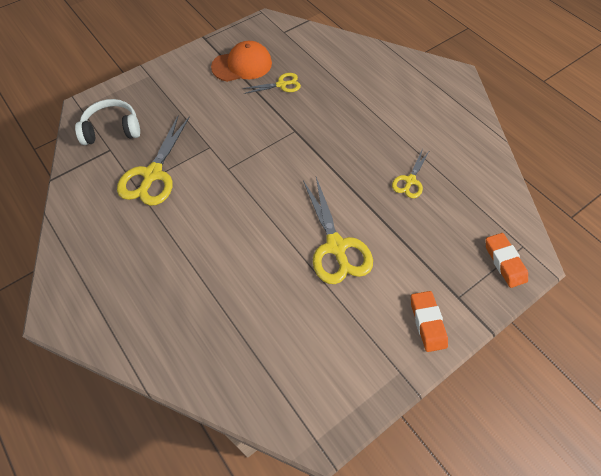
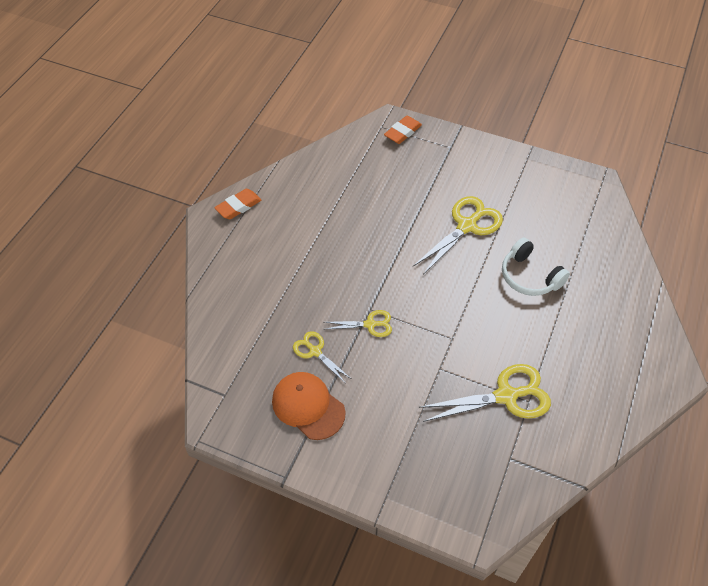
camera: 120 degrees left, 5 degrees down
(112, 130) = (486, 476): white headphones -> white headphones (529, 276)
(410, 181) = (368, 205): yellow scissors -> yellow scissors (370, 324)
(427, 322) = (482, 156): orange eraser -> orange eraser (238, 207)

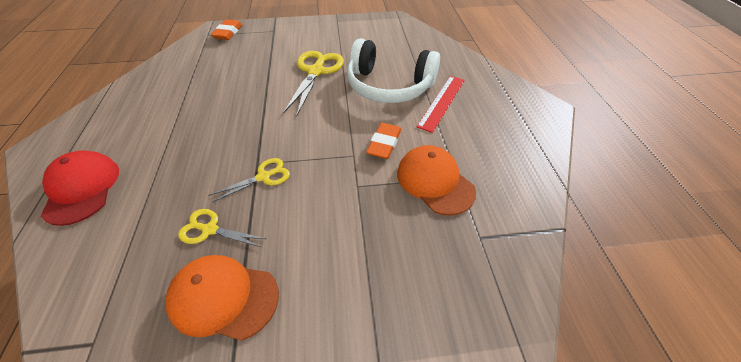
camera: 30 degrees left, 5 degrees down
(236, 272) = (82, 189): none -> red cap
(238, 207) = (73, 129): orange eraser -> orange eraser (384, 144)
(506, 396) = (435, 181): yellow scissors -> orange cap
(529, 276) = (389, 86): white headphones -> white headphones, size x1.54
(570, 319) = (441, 102): none -> red ruler

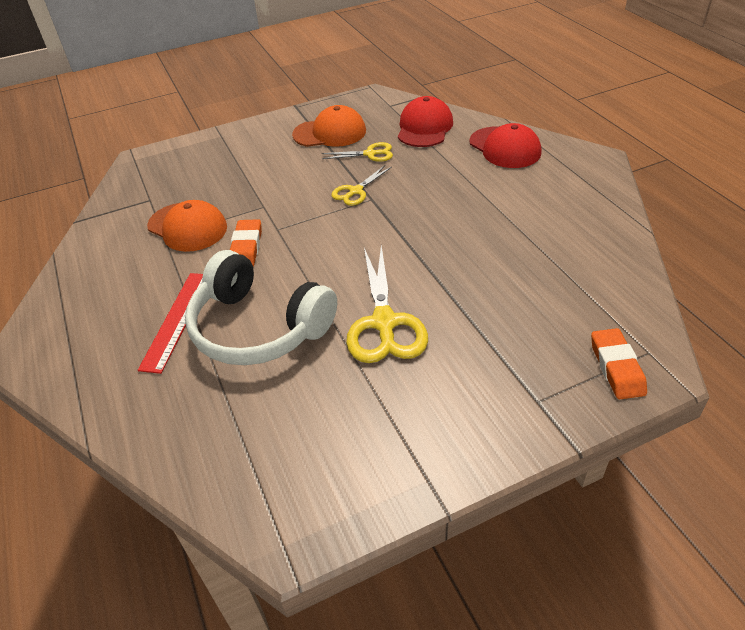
camera: 165 degrees right, 5 degrees down
(110, 259) = (424, 127): none -> red cap
(389, 86) = (259, 327): white headphones -> white headphones turned 150 degrees counterclockwise

